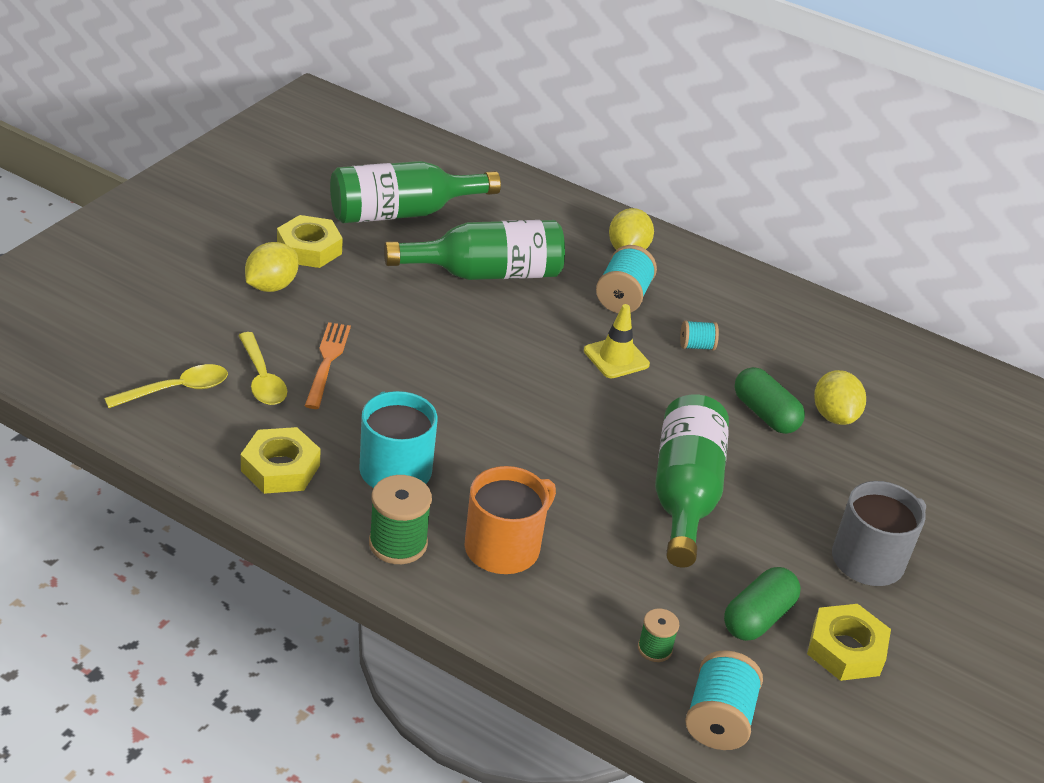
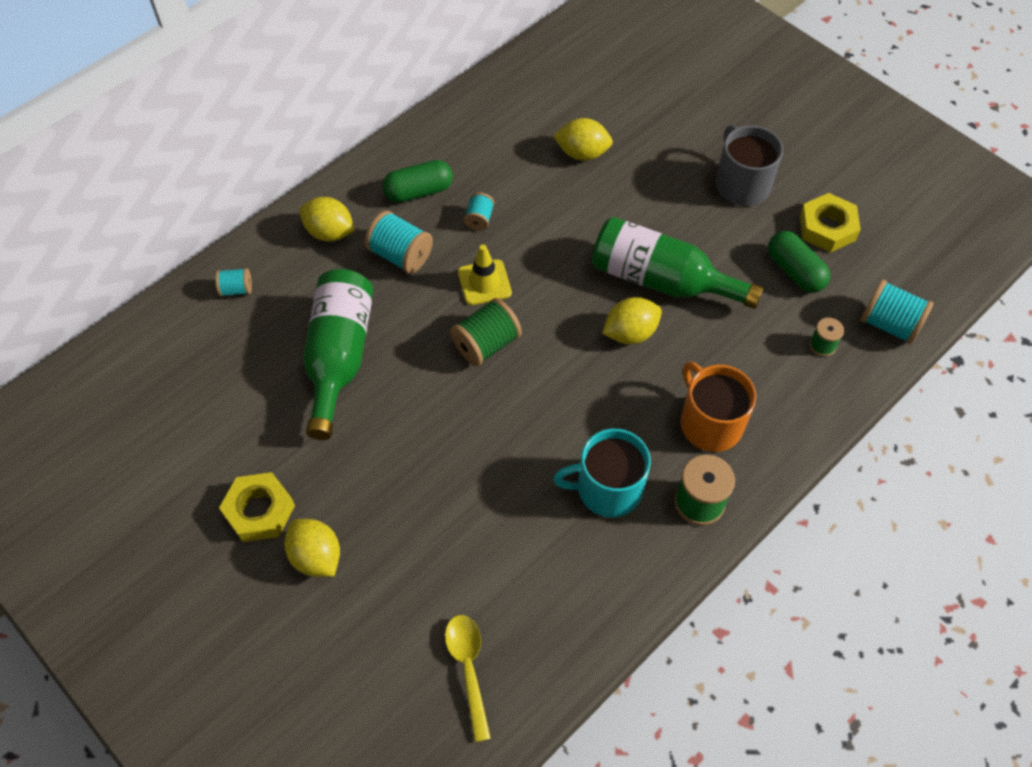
camera: 70 degrees left, 20 degrees up
(262, 378) = (464, 585): yellow spoon -> none
(280, 468) = (595, 585): yellow nut -> none
(327, 361) = (448, 521): orange fork -> none
(402, 213) = (217, 411): green bottle -> none
(535, 205) = (236, 289): none -> turquoise spool
(539, 366) = (486, 344): none -> green spool
(599, 473) = (630, 333): none -> yellow lemon
(765, 414) = (574, 198): green capsule -> green capsule (419, 191)

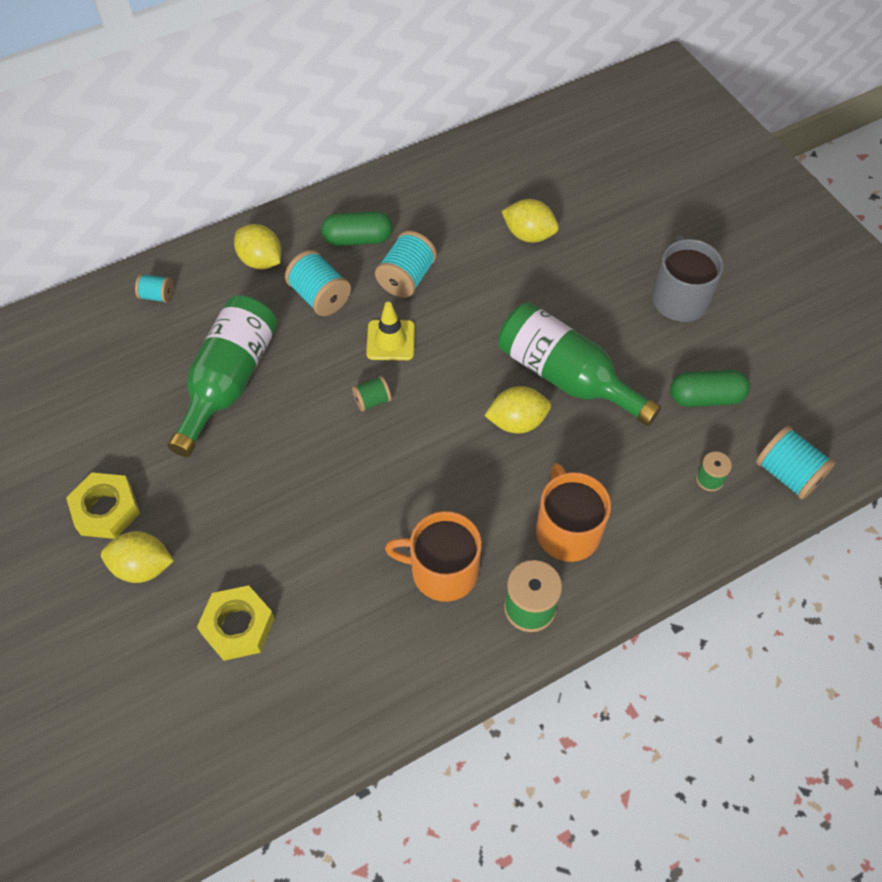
camera: 15 degrees right, 0 degrees up
(316, 557) = (143, 567): yellow lemon -> yellow lemon turned 60 degrees counterclockwise
(468, 669) = (247, 713): yellow spoon -> none
(479, 219) = (406, 278): turquoise spool -> turquoise spool, size x1.74
(486, 344) = (372, 400): green spool -> green spool, size x0.58
(607, 488) = (442, 571): turquoise mug -> orange mug
(795, 271) = (706, 397): green capsule -> green capsule turned 75 degrees counterclockwise
(827, 228) = (754, 361): yellow nut -> yellow nut (238, 626)

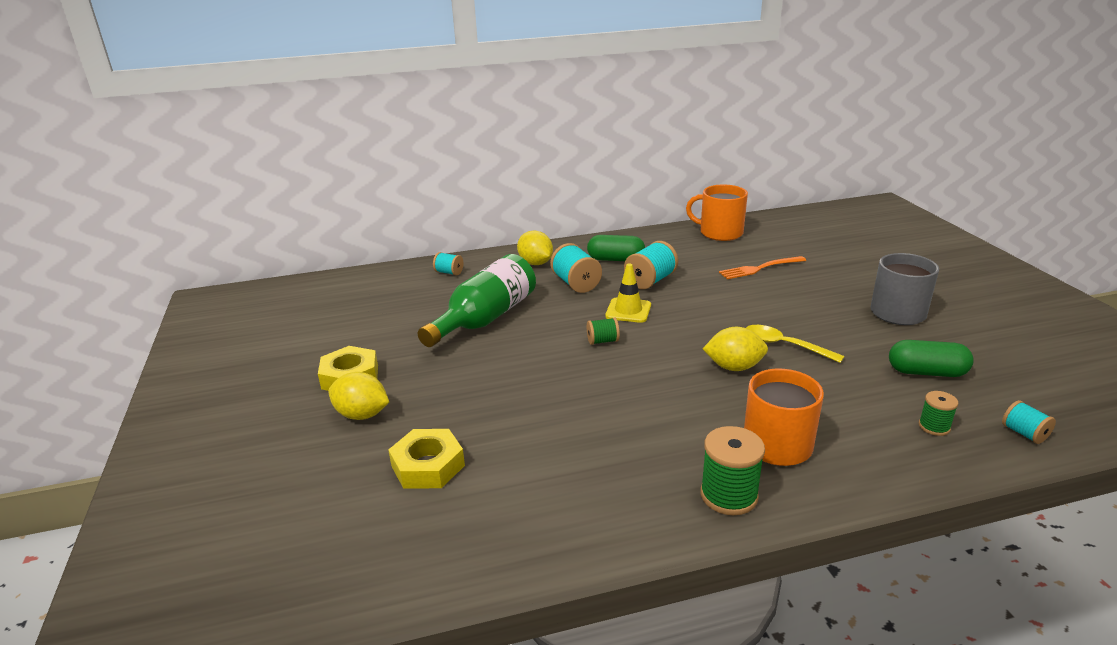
camera: 15 degrees right, 30 degrees down
(442, 571) = (641, 455): orange mug -> orange mug (720, 233)
(529, 234) = (759, 268): yellow lemon -> orange fork
(566, 376) = (785, 345): green bottle -> yellow spoon
(787, 474) = (1024, 433): turquoise spool -> turquoise spool, size x0.58

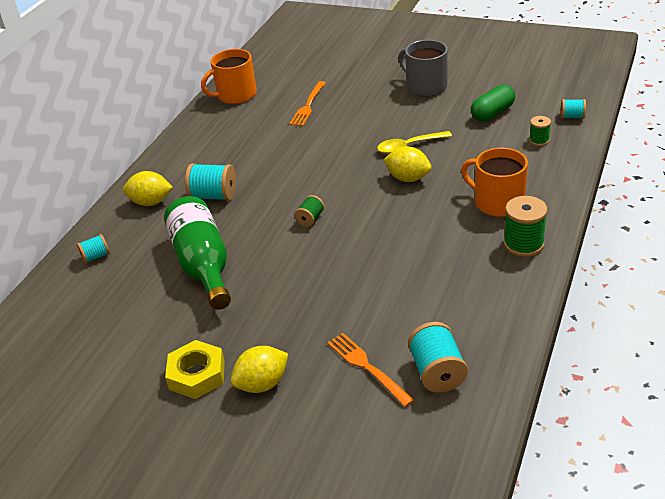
camera: 50 degrees left, 10 degrees up
(428, 466) = (367, 367): yellow nut -> orange fork
(616, 259) = (204, 160): green capsule -> none
(628, 310) = (286, 189): yellow traffic cone -> none
(650, 281) = (259, 159): turquoise spool -> turquoise spool (437, 372)
(734, 367) = (408, 178): yellow lemon -> yellow lemon turned 75 degrees clockwise

